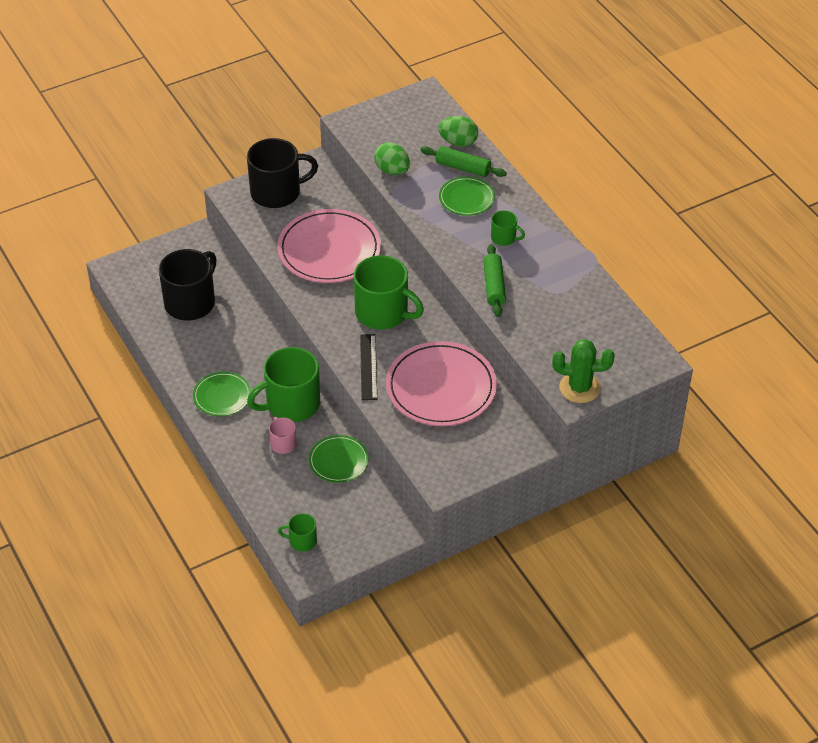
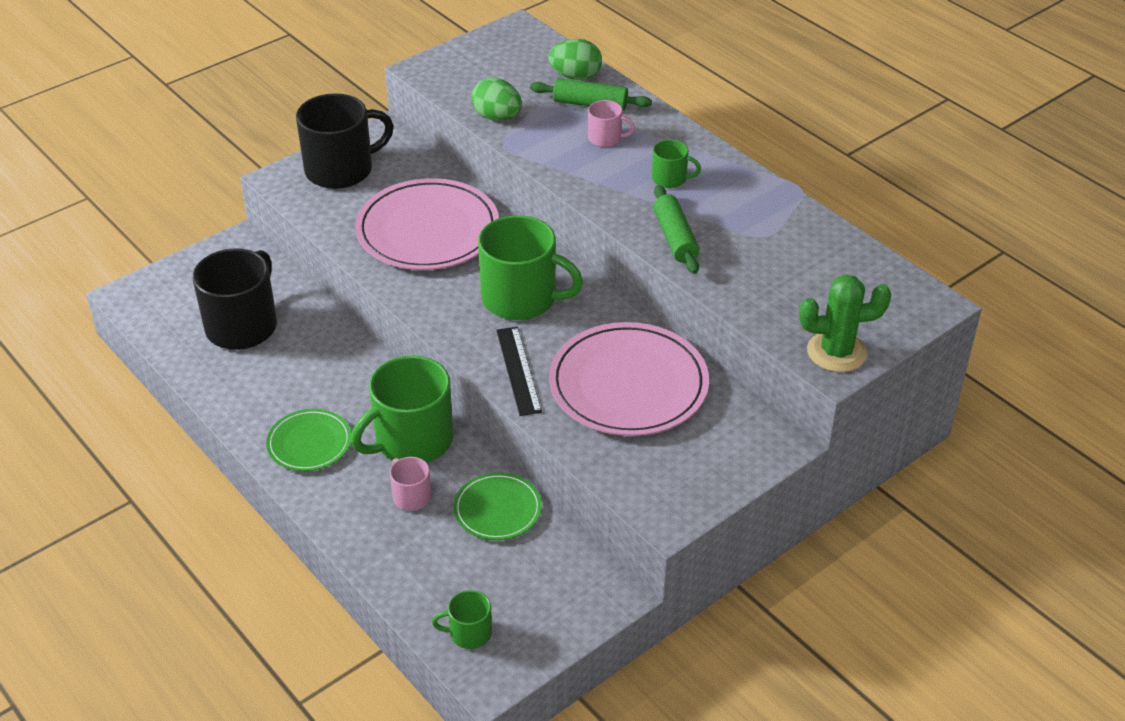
camera: 10 degrees left, 5 degrees down
(466, 198) = (606, 138): green plate -> pink mug

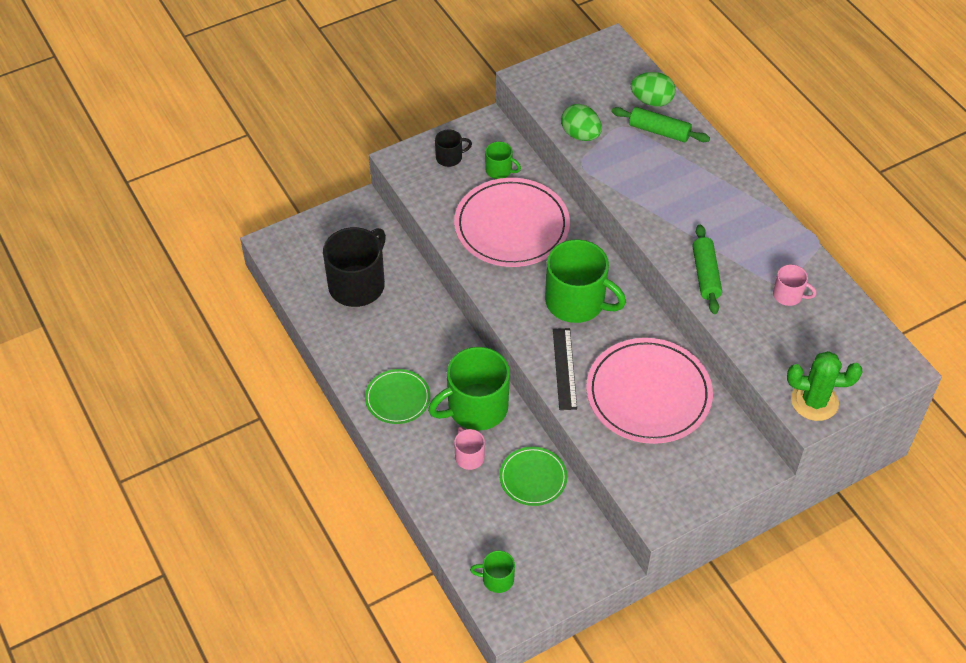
camera: 10 degrees right, 10 degrees up
(341, 169) = (449, 157): black mug -> black mug, size x0.48
(606, 138) = (666, 168): pink mug -> pink mug (788, 295)
(670, 179) = (712, 215): green mug -> green mug (499, 170)

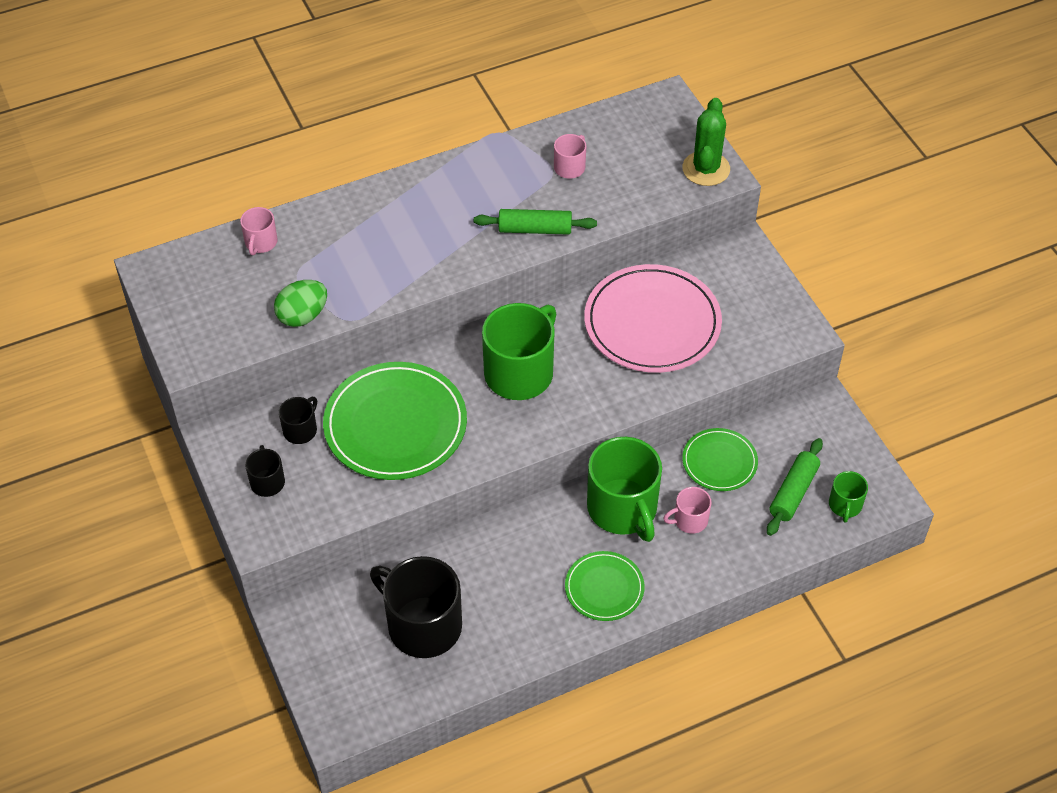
camera: 85 degrees left, 0 degrees up
(499, 170) = (300, 430): green mug -> black mug
(511, 226) = (395, 425): pink plate -> green plate
(564, 368) = (613, 393): black ruler -> none
(651, 101) = (261, 242): green egg -> pink mug
(659, 131) = (312, 242): green rolling pin -> green rolling pin (793, 492)

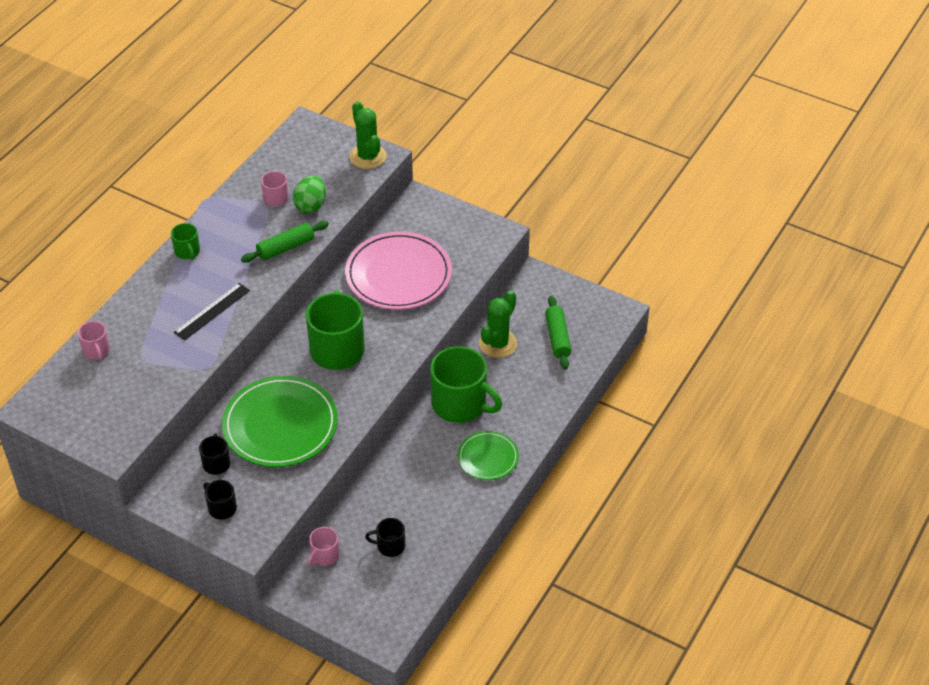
camera: 35 degrees left, 5 degrees down
(303, 316) = (170, 382): green egg -> green egg (311, 205)
(404, 261) = (212, 311): none -> black ruler
(423, 625) = (390, 546): black mug -> black mug, size x0.48
(689, 520) = (508, 388): pink mug -> pink mug (324, 555)
(719, 462) = (498, 343): green plate -> green cactus
(845, 505) = (594, 328): green mug -> green mug (187, 251)

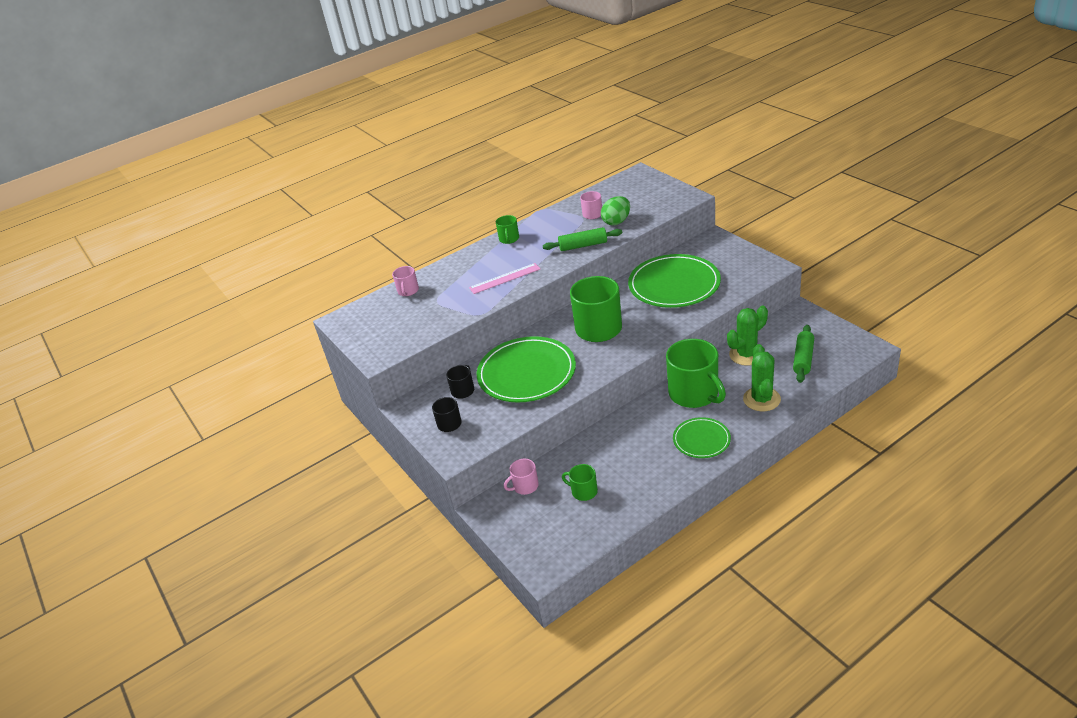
camera: 30 degrees right, 10 degrees down
(212, 311) = (505, 278): black ruler -> pink ruler
(367, 156) = (677, 196): green cactus -> green cactus (761, 399)
(390, 546) = (583, 491): black mug -> green mug
(398, 274) = (674, 284): pink plate -> green plate

